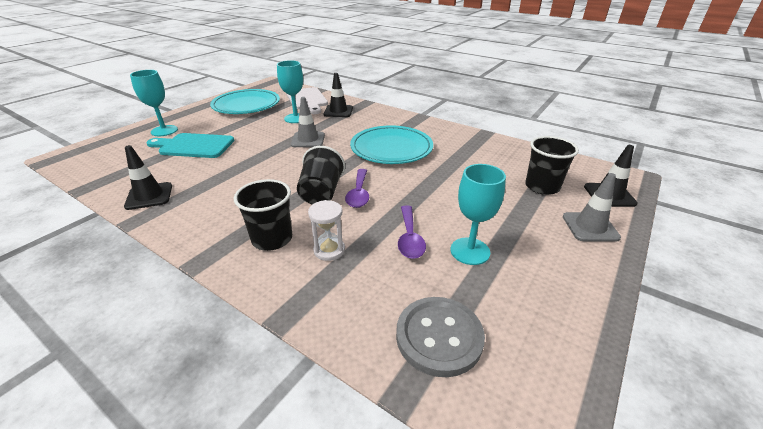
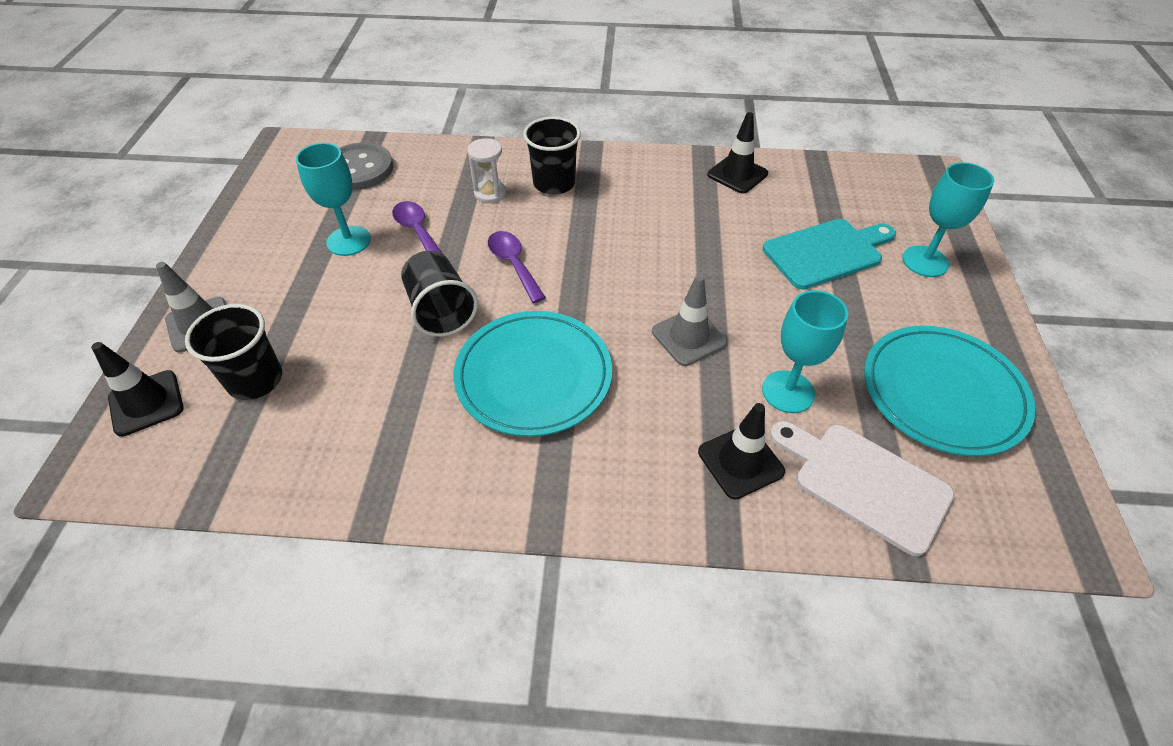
camera: 150 degrees right, 15 degrees up
(321, 193) = (560, 248): black cup -> black cup (440, 311)

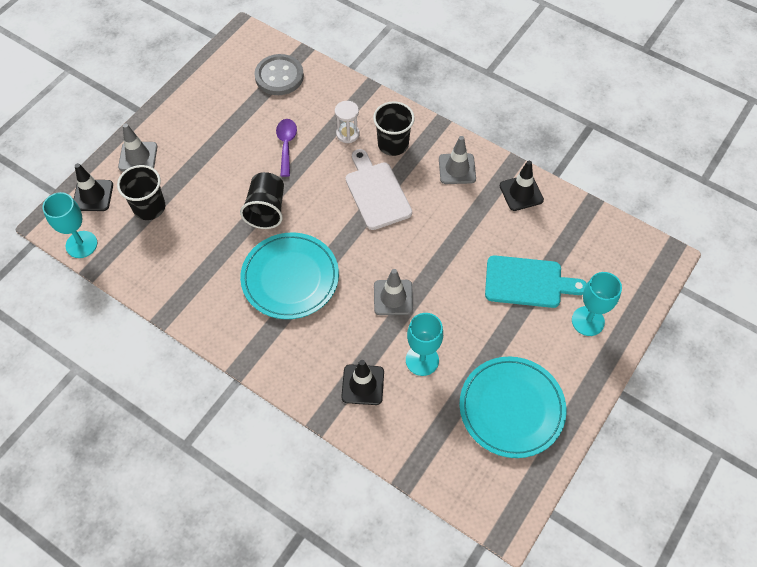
camera: 30 degrees right, 10 degrees up
(349, 241) = (243, 133): turquoise goblet -> turquoise goblet (81, 244)
(513, 264) = (327, 196): purple spoon -> none
(648, 179) = (457, 169): none -> grey traffic cone
(864, 482) = (418, 431): white cutting board -> white cutting board (376, 192)

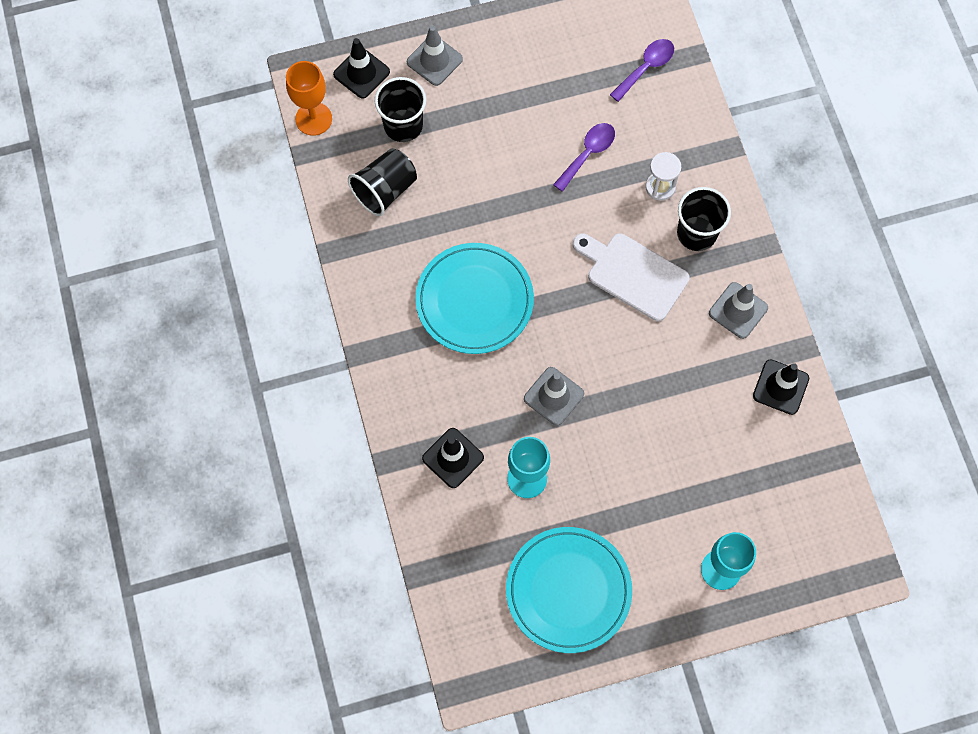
camera: 40 degrees right, 10 degrees up
(81, 244) = (313, 119): turquoise goblet -> orange goblet
(266, 210) = (510, 211): black cup -> black cup (385, 190)
(279, 76) = (646, 67): grey button -> purple spoon
(376, 192) = (633, 274): white cutting board -> white cutting board turned 75 degrees counterclockwise
(528, 282) = (698, 484): turquoise cutting board -> none

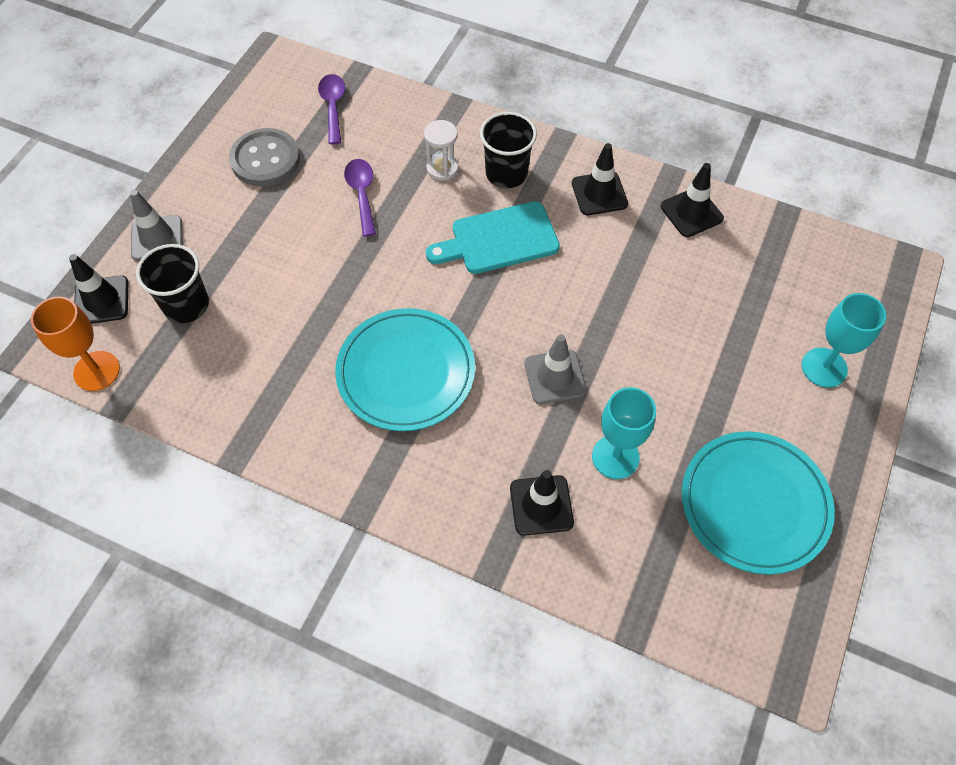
camera: 50 degrees left, 10 degrees down
(385, 190) = (228, 365): black cup -> none
(558, 66) = (265, 159): none -> grey button
(633, 274) = (499, 239): white cutting board -> turquoise cutting board
(738, 310) = (599, 193): grey traffic cone -> black traffic cone

